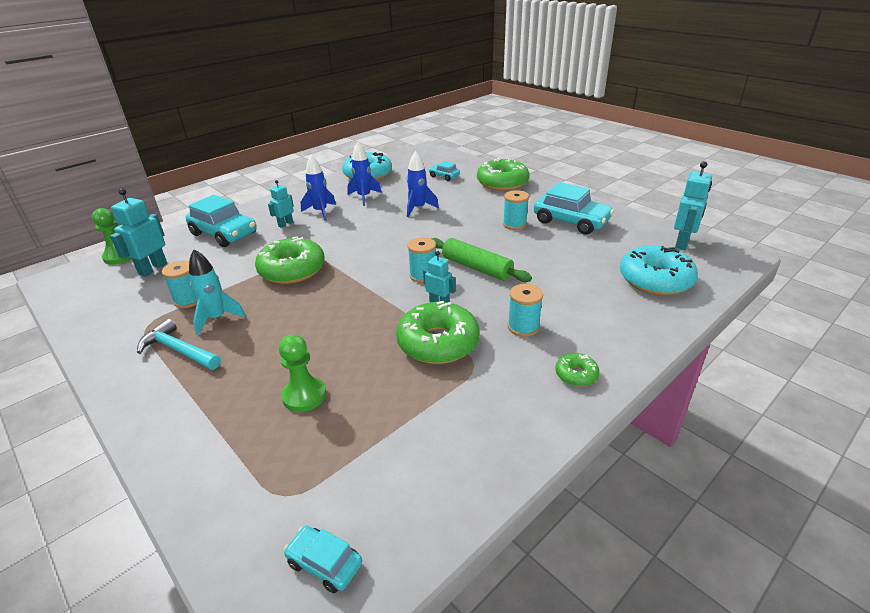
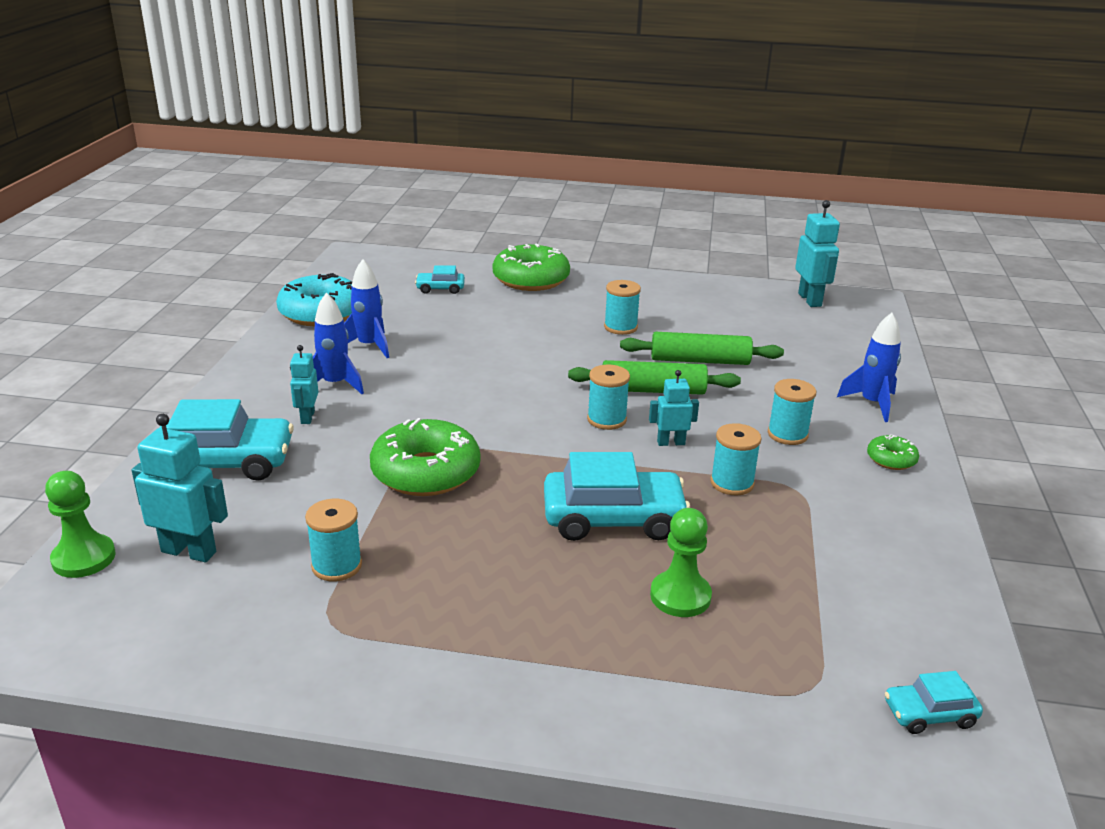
camera: 40 degrees left, 5 degrees down
(153, 269) = (189, 551): turquoise robot -> turquoise robot turned 120 degrees clockwise
(179, 350) = (438, 627): turquoise hammer -> none
(217, 318) = (424, 569): turquoise rocket -> none
(418, 208) = (472, 341): blue rocket -> blue rocket (872, 404)
(438, 343) = (732, 483): green donut -> turquoise spool
(535, 259) = (700, 360): none -> green rolling pin
(571, 221) = (676, 307): turquoise car -> turquoise car (613, 518)
(655, 280) = (835, 345): turquoise donut -> none

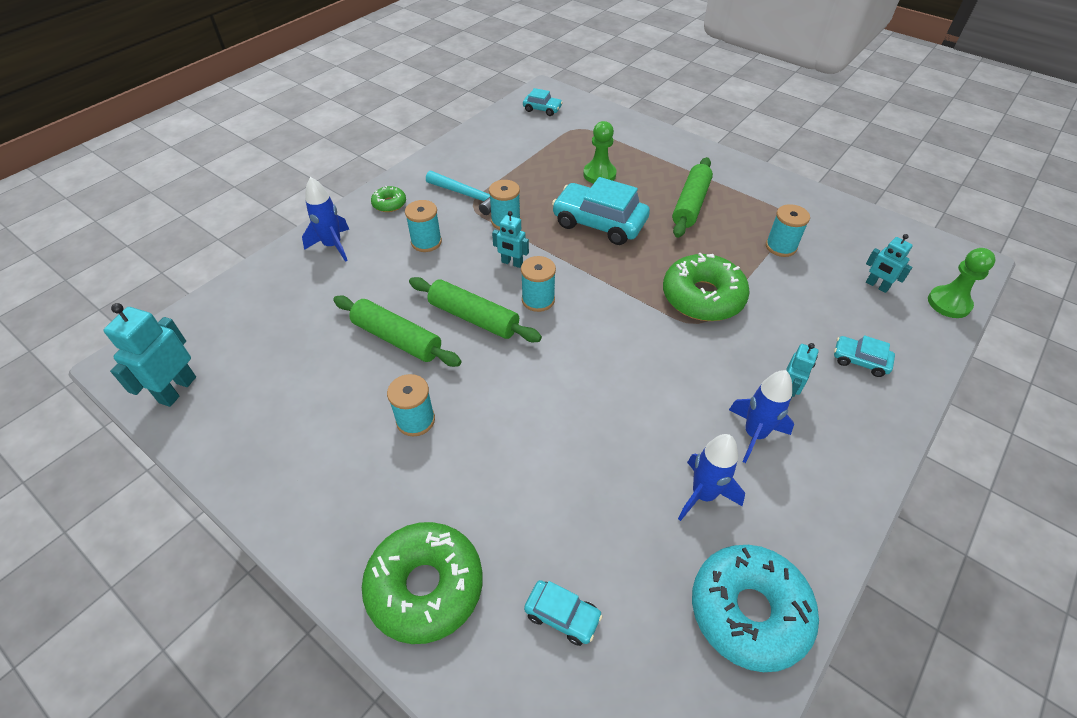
camera: 150 degrees left, 20 degrees up
(189, 551) = (876, 286): turquoise robot -> turquoise robot, size x0.62
(225, 462) = (860, 361): turquoise car -> turquoise car, size x0.50
(501, 591) = (690, 204): none -> green rolling pin
(817, 499) = (469, 196): none -> turquoise hammer

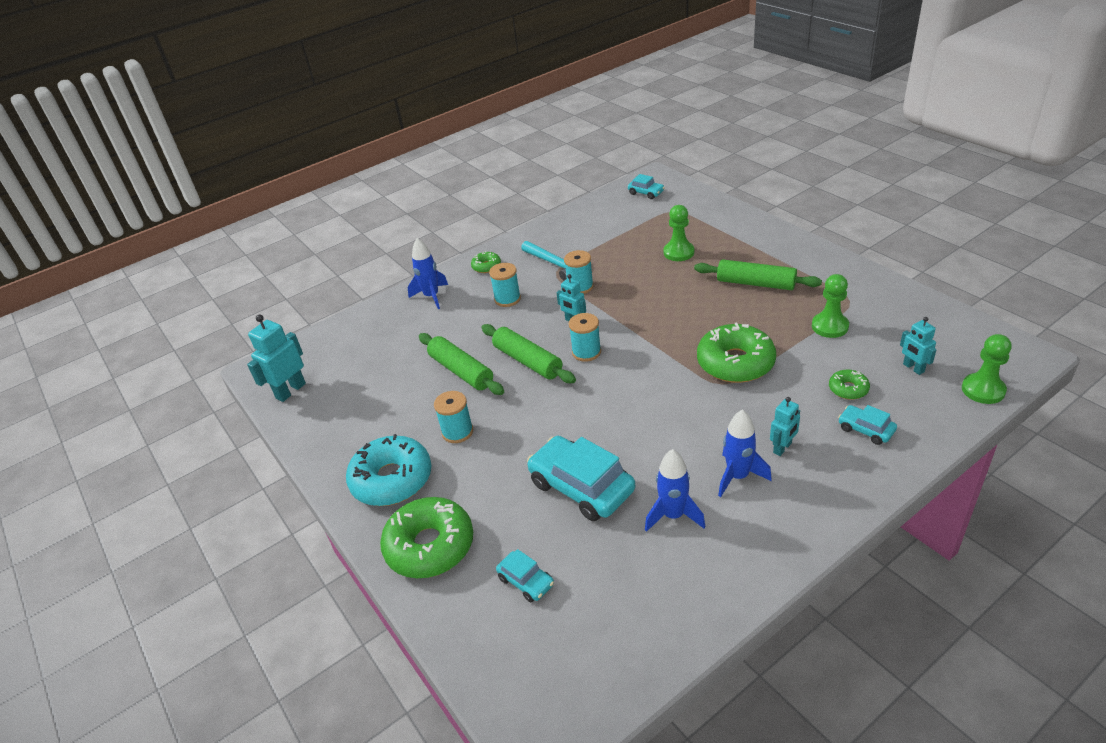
camera: 20 degrees right, 10 degrees down
(599, 223) = (663, 294): turquoise car -> turquoise car (581, 487)
(690, 204) = (755, 283): green rolling pin -> green rolling pin turned 75 degrees clockwise
(749, 611) = (678, 603): turquoise donut -> turquoise donut (392, 479)
(781, 247) = (830, 326): turquoise spool -> green pawn
(825, 316) = (848, 389): none -> green donut

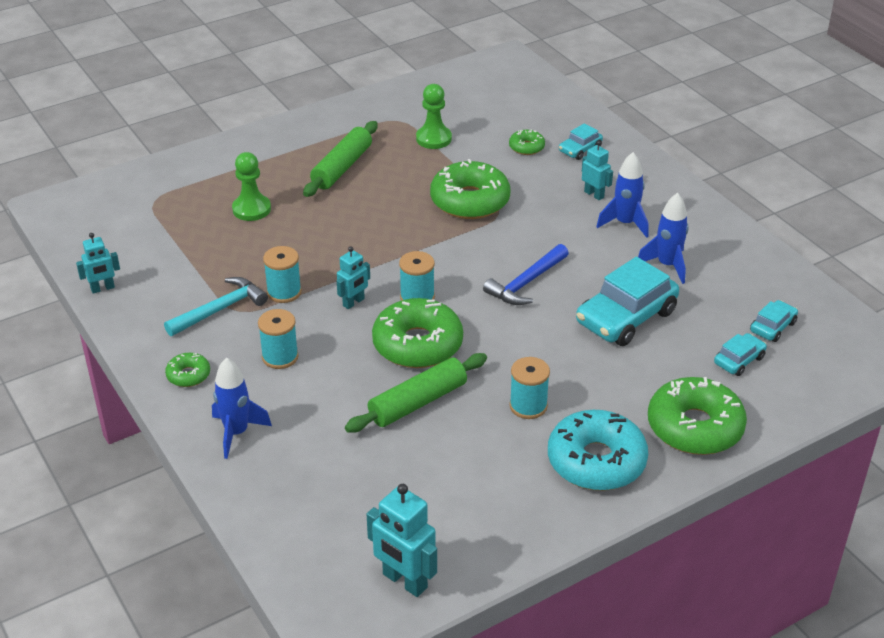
camera: 90 degrees left, 0 degrees up
(528, 361) = (417, 344): green rolling pin -> green donut
(620, 413) = (526, 283): none -> blue hammer
(646, 193) = (91, 217): turquoise car -> turquoise car (772, 327)
(913, 368) = (508, 110): turquoise robot -> turquoise robot (103, 288)
(983, 390) = (545, 87): green pawn -> none

